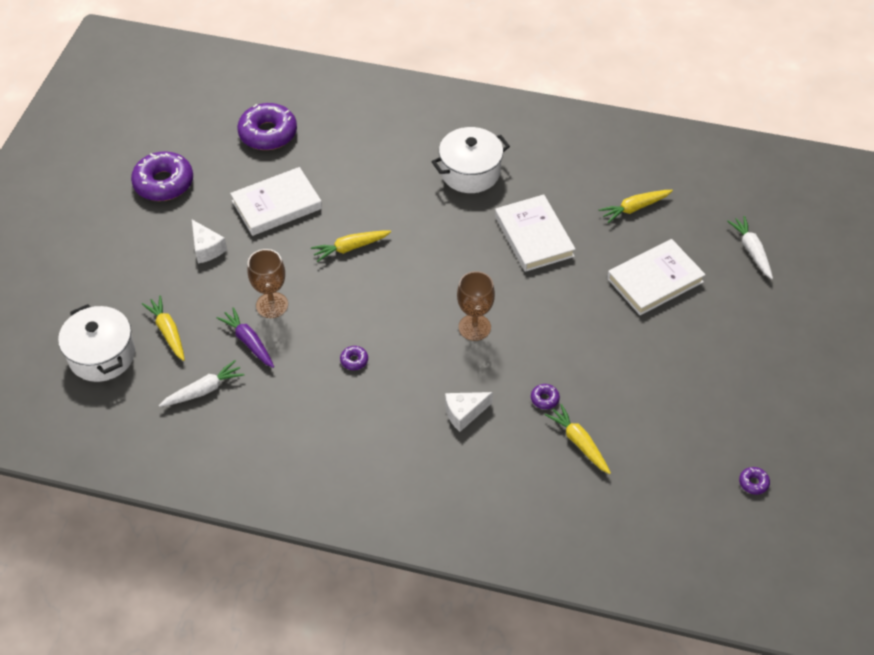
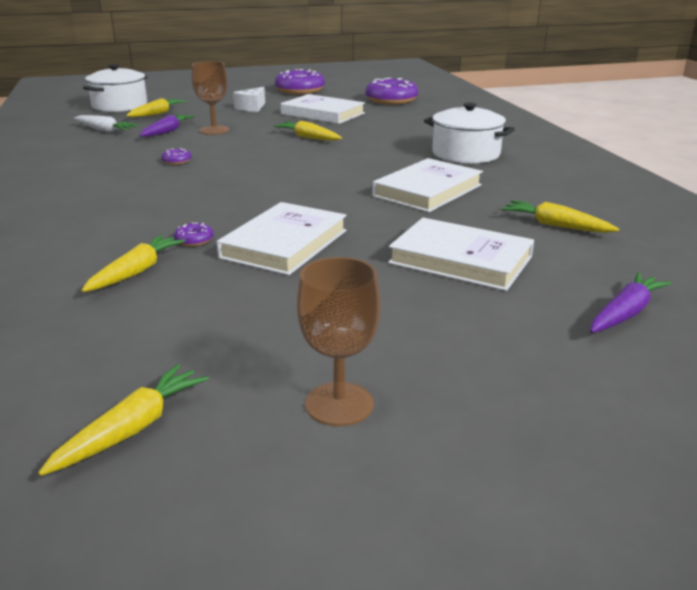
camera: 60 degrees right, 25 degrees down
(464, 413) = (142, 209): white cheese -> none
(474, 327) = (267, 192): brown goblet -> brown goblet (339, 404)
(580, 353) = (284, 244): none -> white book
(751, 251) = (625, 313): white carrot -> purple carrot
(753, 483) = (131, 429): purple donut -> yellow carrot

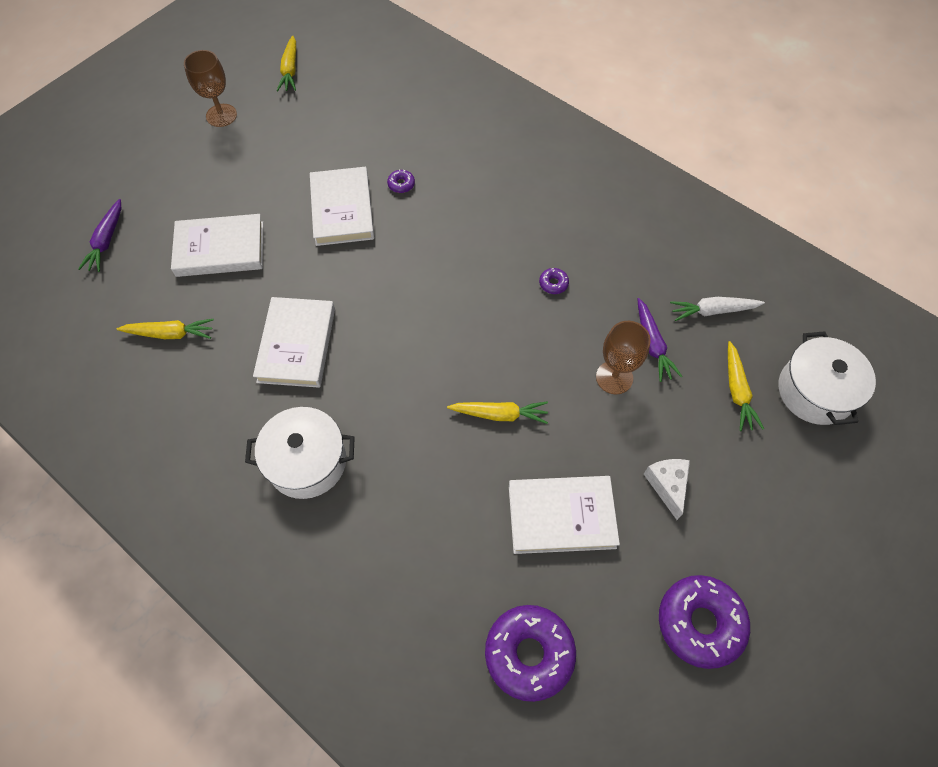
camera: 145 degrees right, 35 degrees up
(136, 272) = (397, 142): yellow carrot -> none

